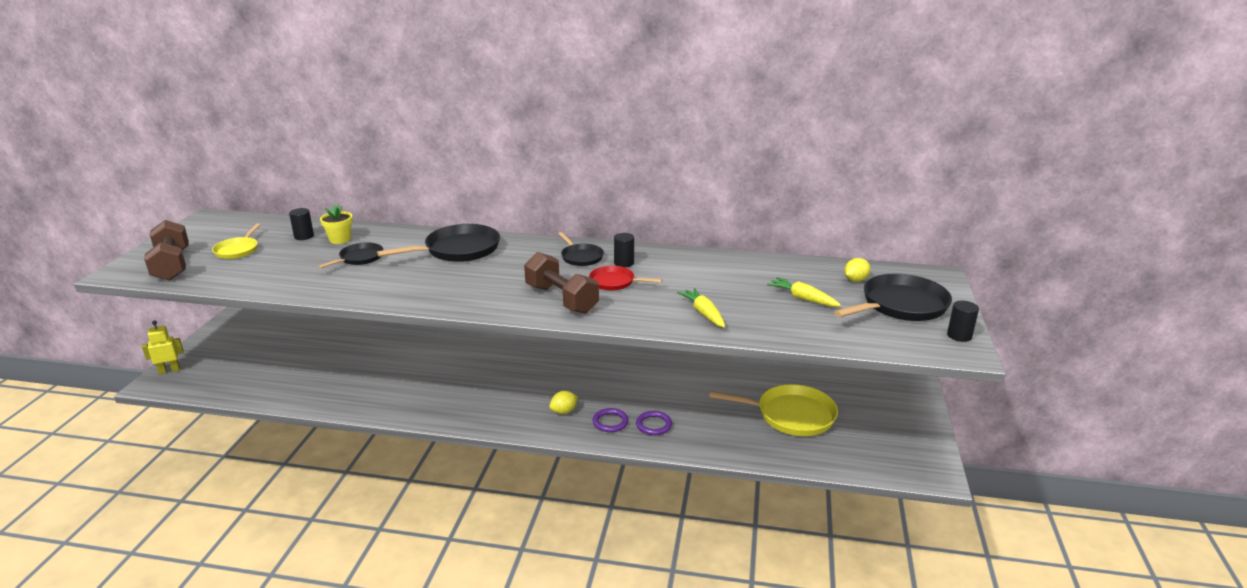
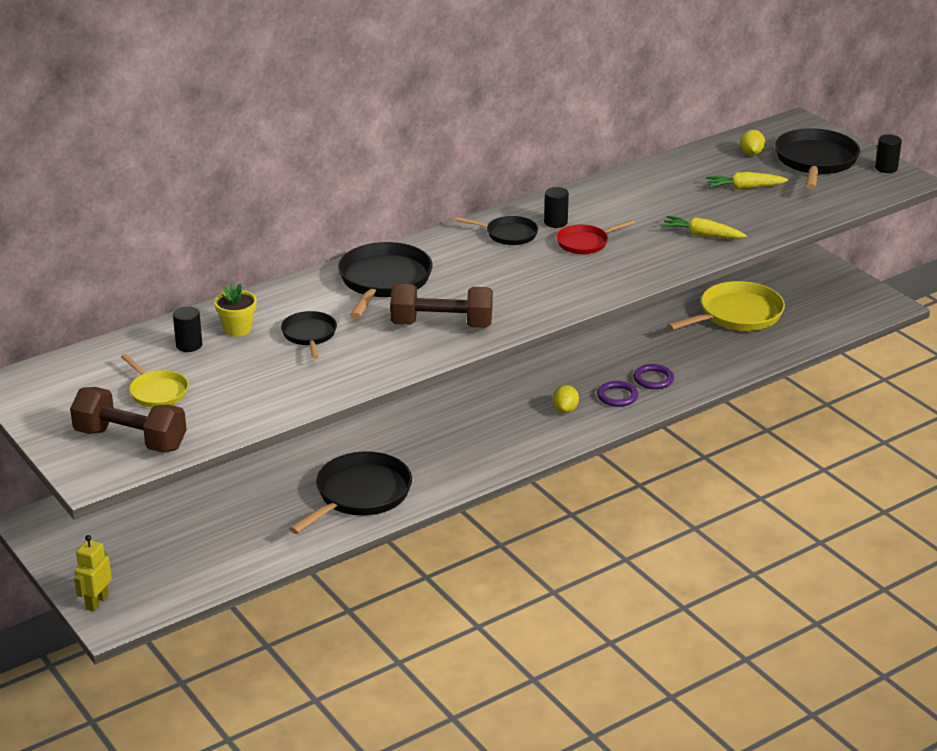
camera: 45 degrees left, 5 degrees up
(369, 391) = (360, 495): none -> black pan
(561, 299) = (576, 278): brown dumbbell -> brown dumbbell (441, 325)

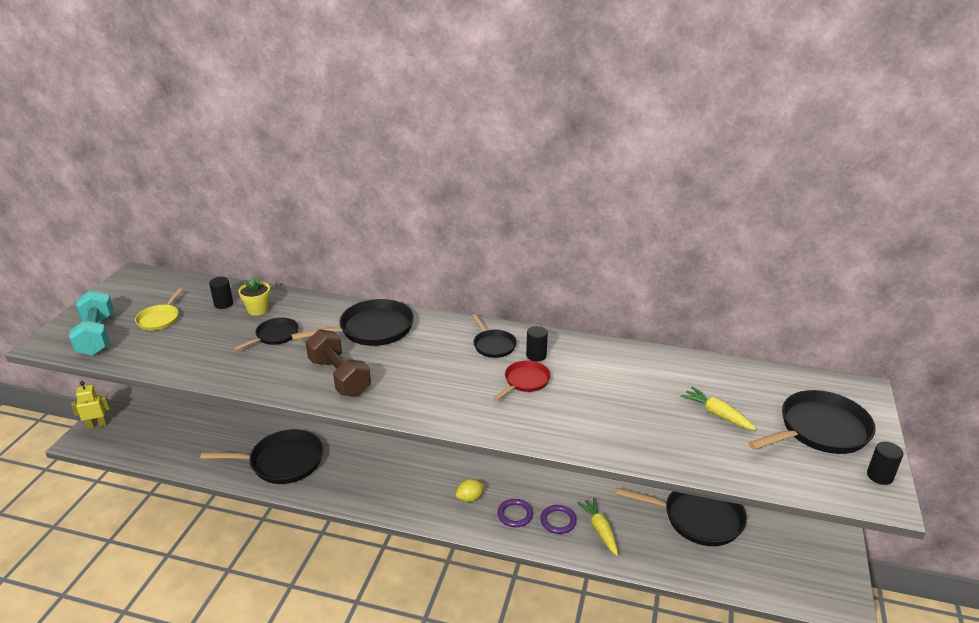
camera: 50 degrees right, 0 degrees up
(130, 440) = (96, 336): brown dumbbell -> turquoise dumbbell
(585, 243) = (525, 381): red pan -> red pan turned 105 degrees clockwise
(702, 235) = (613, 429): yellow carrot -> yellow carrot (600, 530)
(737, 315) = (698, 518): yellow pan -> black pan
(751, 153) = (774, 392): yellow lemon -> none

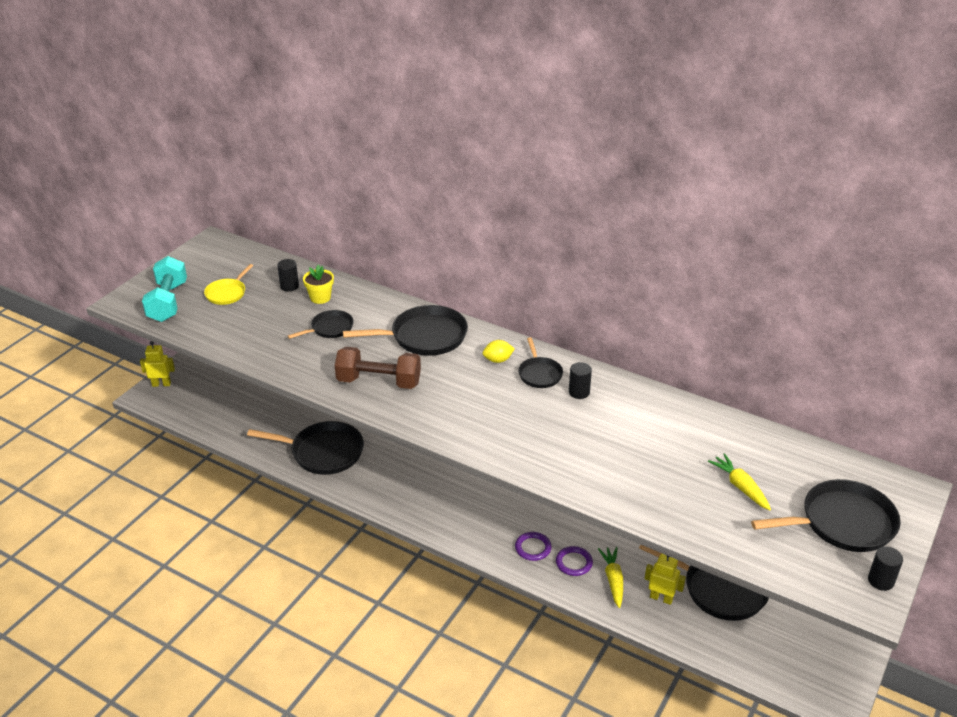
camera: 15 degrees right, 5 degrees up
(339, 377) = (379, 382): brown dumbbell -> brown dumbbell turned 60 degrees counterclockwise
(470, 498) = (493, 523): yellow lemon -> yellow lemon (498, 360)
(525, 381) = (557, 417): red pan -> none
(649, 538) = (661, 598): none -> yellow robot

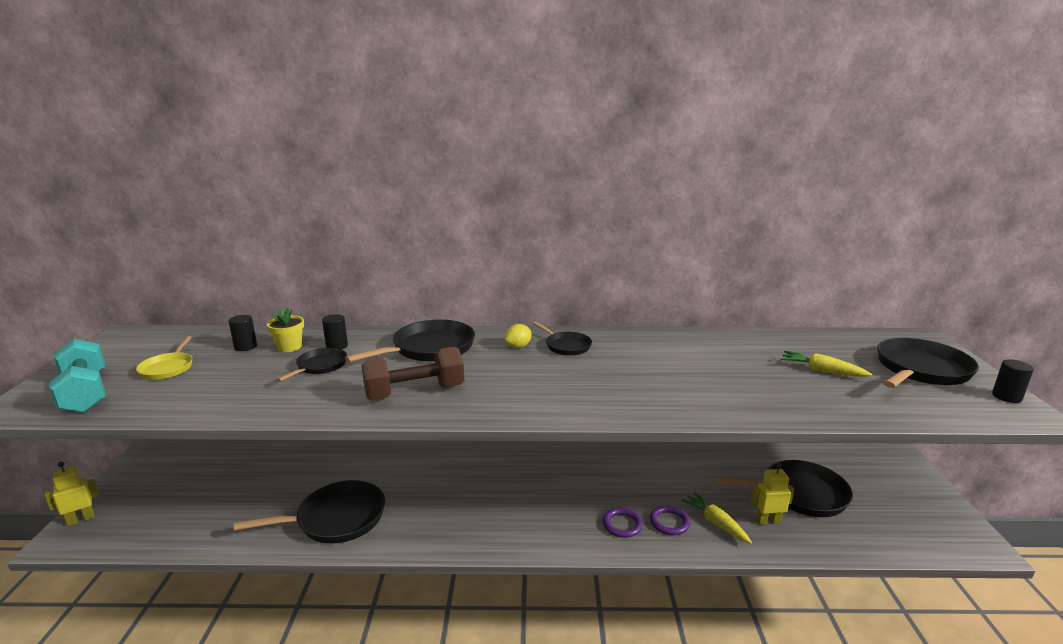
camera: 30 degrees left, 15 degrees down
(579, 392) = (615, 349): black cylinder -> black cylinder (337, 346)

